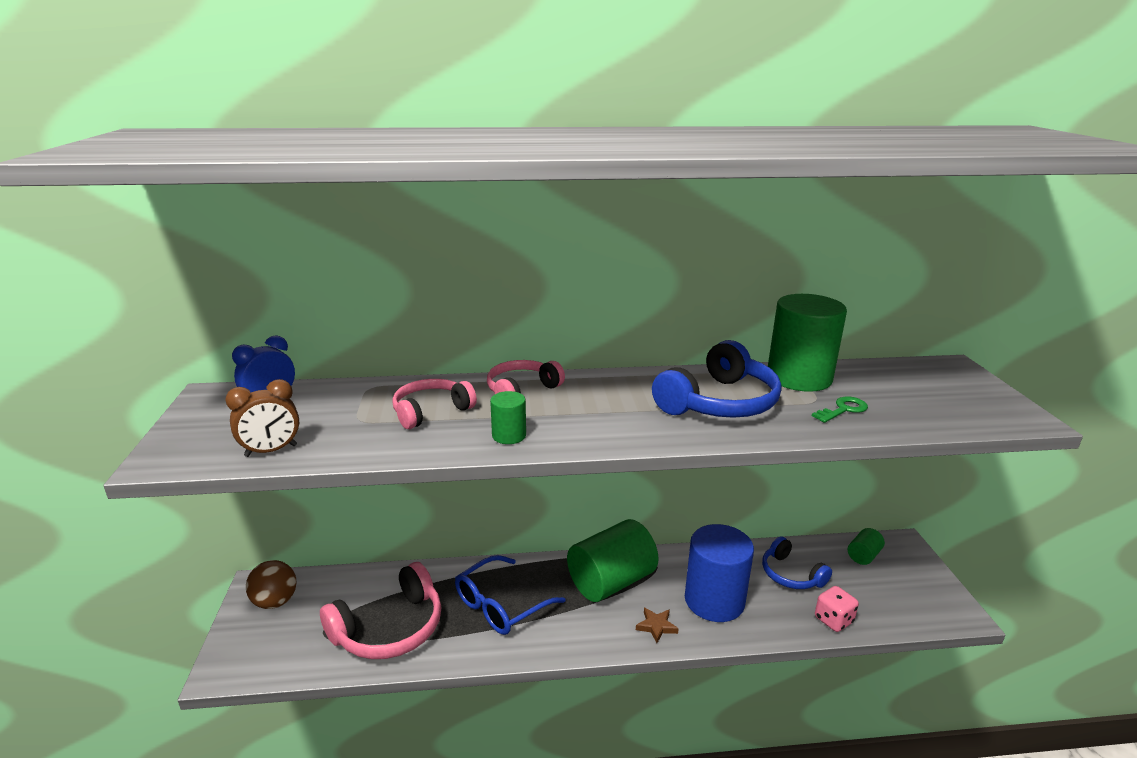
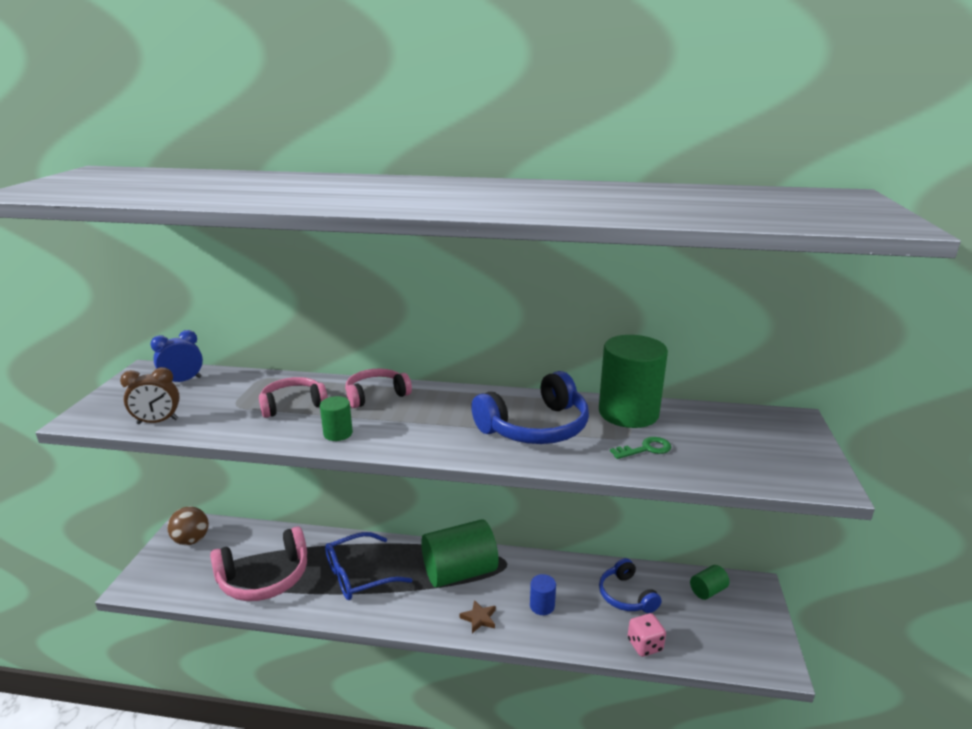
camera: 15 degrees right, 0 degrees up
(714, 600) = (542, 606): blue cylinder -> blue cylinder, size x0.46

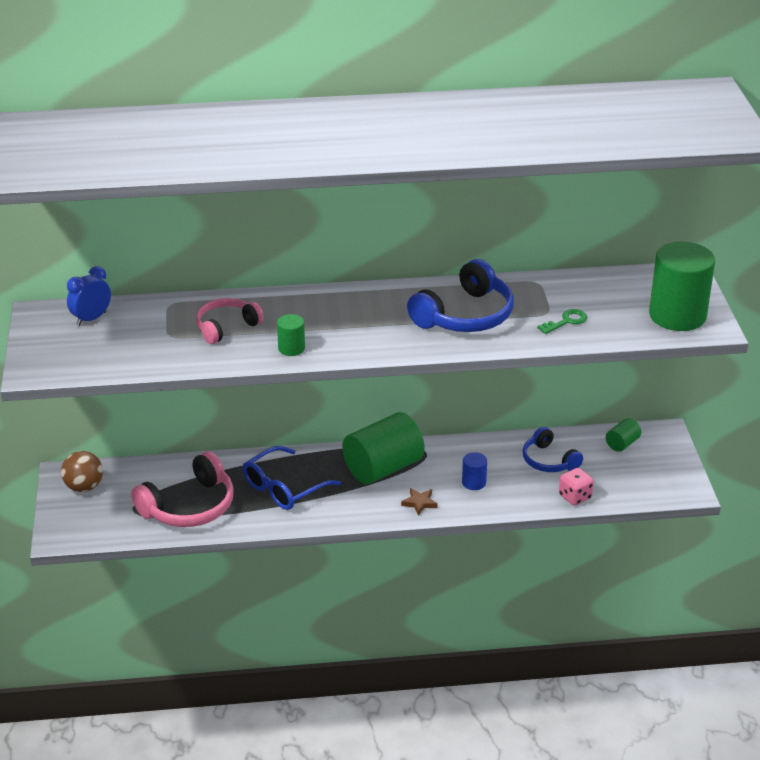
camera: 15 degrees left, 10 degrees up
(157, 421) = (110, 363): brown clock -> none
(376, 395) = (299, 305): pink headphones -> none
(628, 413) = (542, 289): green cylinder -> green cylinder (677, 315)

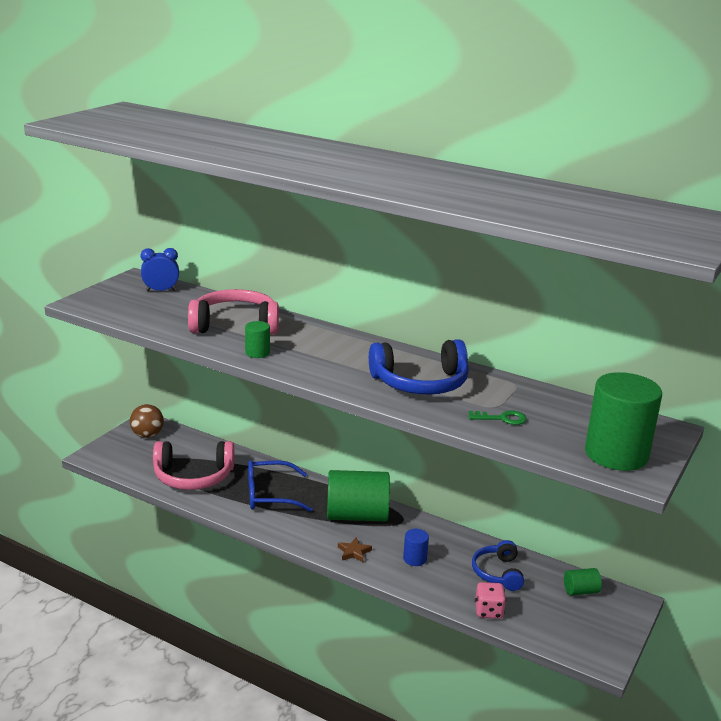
camera: 35 degrees right, 10 degrees down
(226, 327) = (235, 325): pink headphones -> pink headphones, size x1.60

